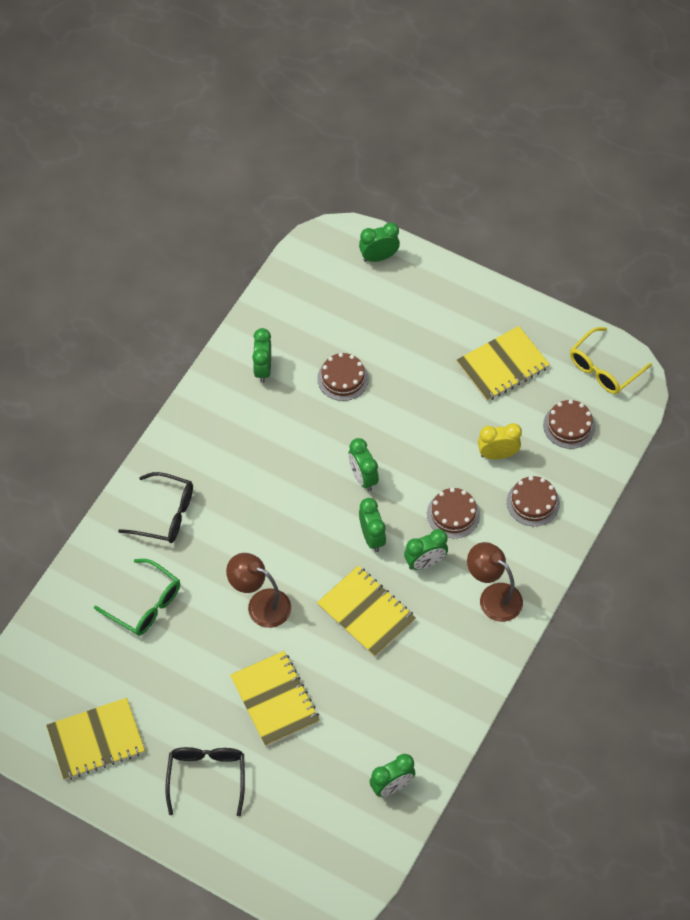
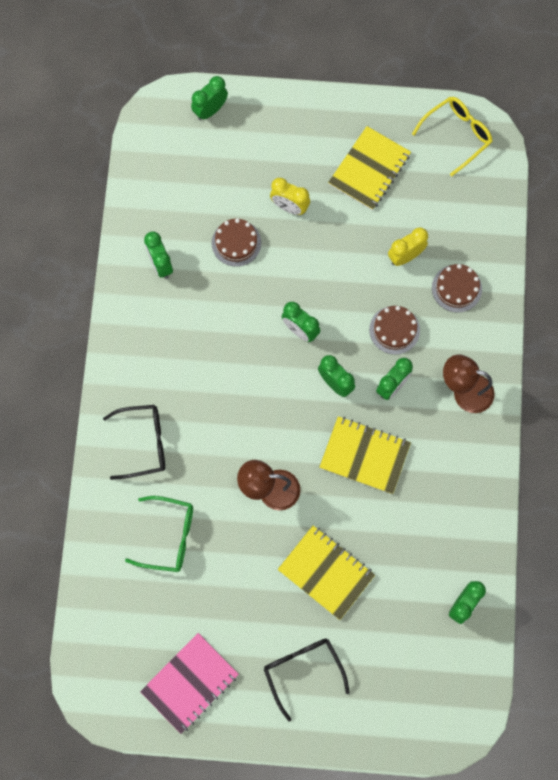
camera: 25 degrees left, 15 degrees up
(96, 740) = (190, 683): yellow notebook -> pink notebook
(409, 368) = (289, 207): none -> yellow clock
(569, 426) = (453, 202): brown cake -> none
(603, 369) = (457, 135): yellow glasses -> yellow glasses turned 150 degrees counterclockwise

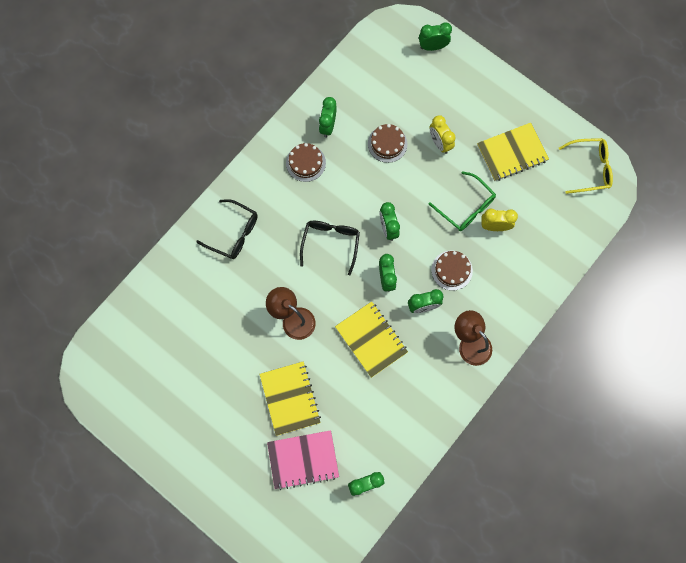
camera: 35 degrees right, 0 degrees up
(169, 536) = (206, 304): green glasses -> green glasses (466, 207)
(190, 683) = (151, 407): pink notebook -> pink notebook (303, 460)
(302, 670) = (228, 451): black glasses -> black glasses (331, 243)
(456, 288) = (515, 271): brown cake -> brown cake (305, 163)

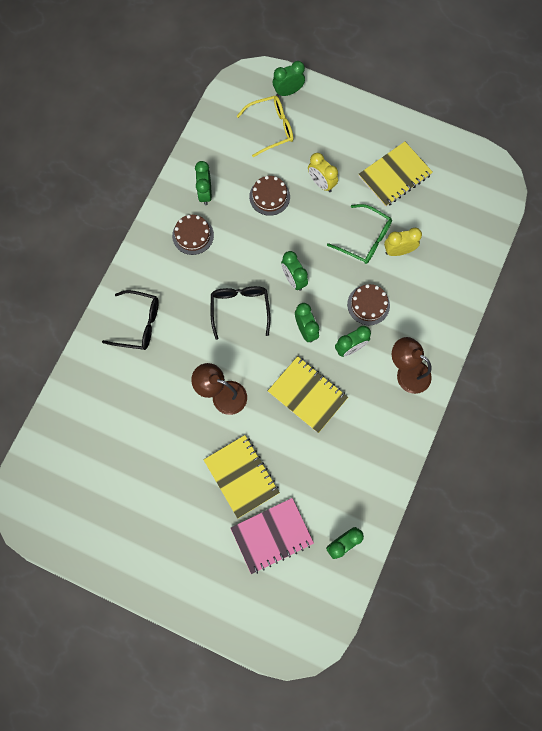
camera: 15 degrees left, 0 degrees up
(590, 168) = (474, 172): yellow glasses -> yellow glasses (271, 128)

